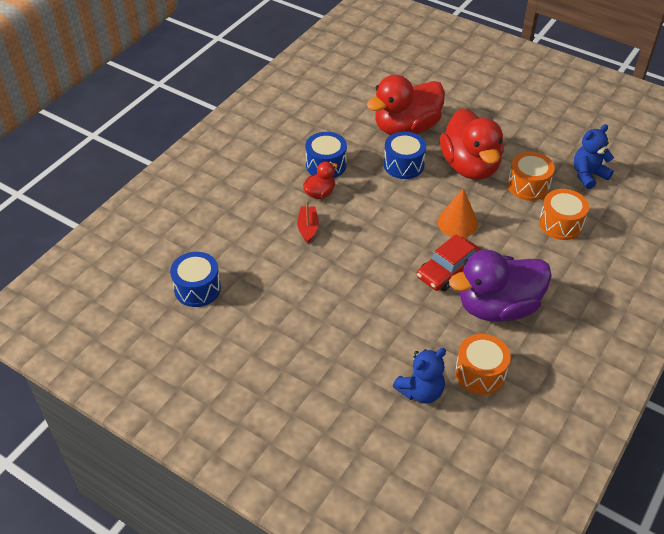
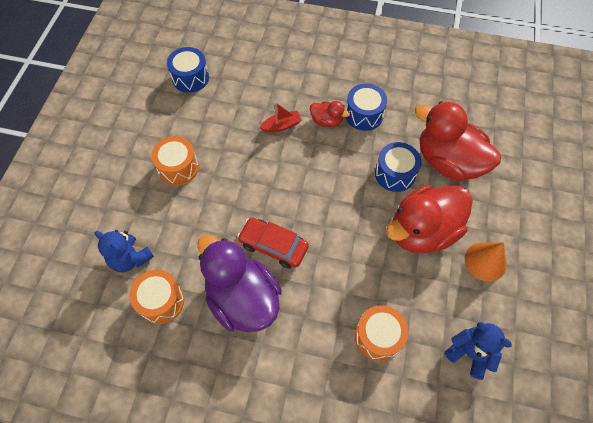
camera: 70 degrees right, 15 degrees up
(457, 222) = (338, 239): orange cone -> orange cone (485, 261)
(528, 186) = (421, 293): orange drum -> orange drum (178, 168)

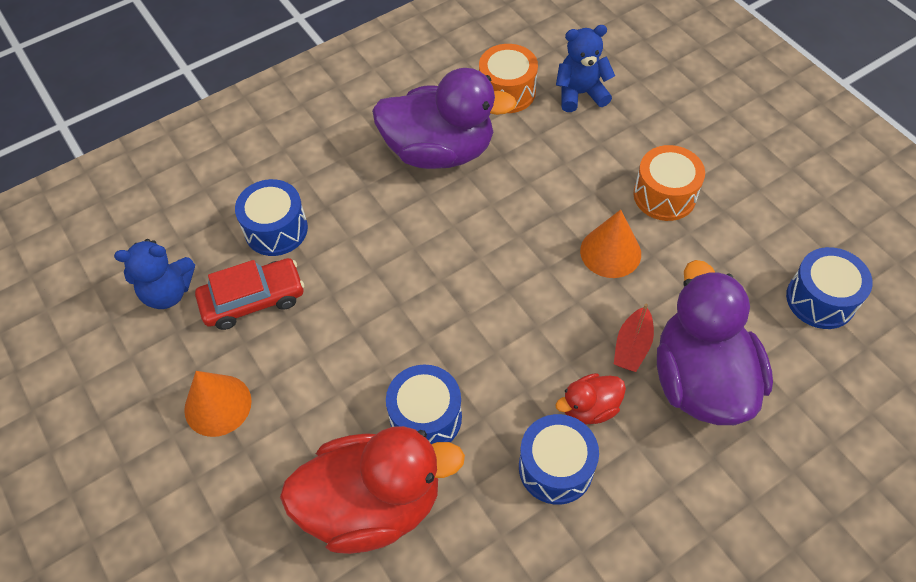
camera: 135 degrees right, 5 degrees down
(237, 167) = (610, 252): none -> orange cone
(273, 245) = (468, 215): red car -> red car (253, 300)
(274, 94) = (700, 380): none -> purple duck
(378, 337) = (276, 229): orange drum -> blue drum
(422, 231) = (324, 374): red duck -> none

